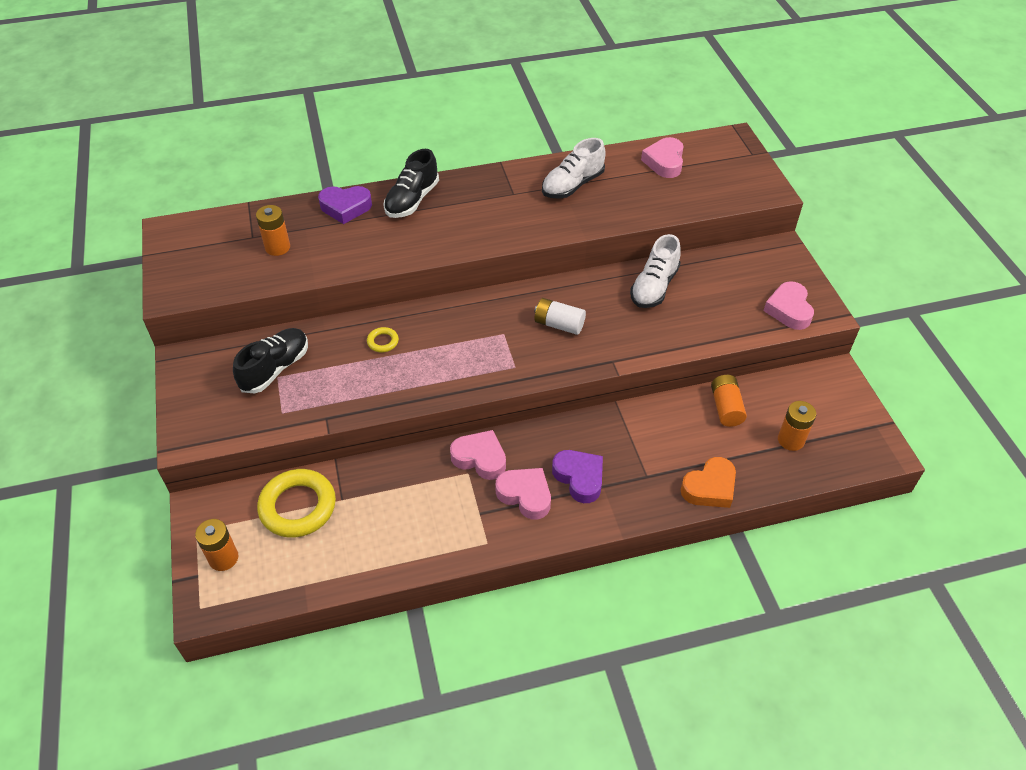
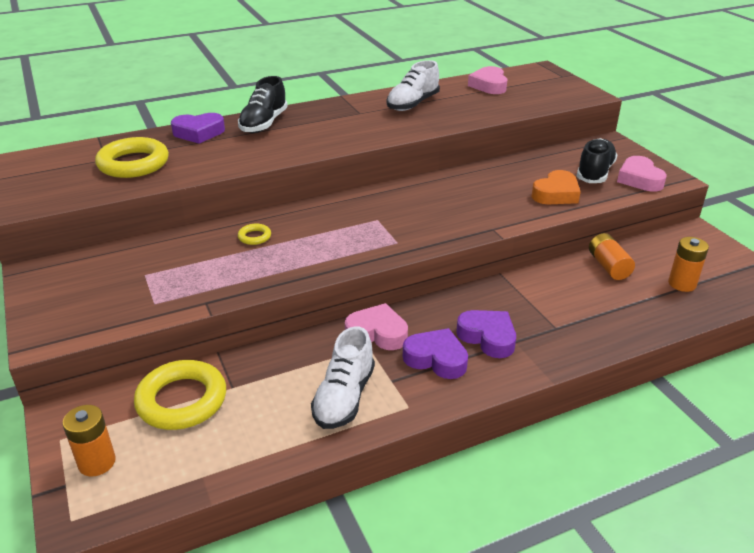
camera: 10 degrees left, 15 degrees down
(275, 368) = (141, 268): black shoe -> black shoe (594, 173)
(277, 247) = (133, 164): orange battery -> yellow ring
(525, 495) = (436, 359): pink heart -> purple heart
(559, 324) = (429, 208): white battery -> none
(654, 287) = (509, 175): white shoe -> white shoe (344, 397)
(710, 487) = (623, 329): orange heart -> orange heart (556, 194)

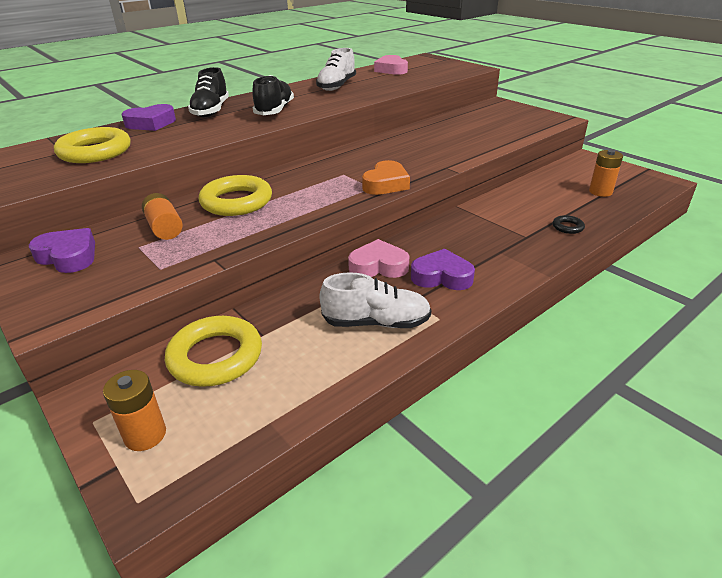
camera: 15 degrees left, 0 degrees up
(254, 237) = (236, 201): yellow ring -> yellow ring, size x2.23
(344, 397) = (376, 322): white shoe -> white shoe turned 90 degrees counterclockwise
(488, 337) = (475, 253): purple heart -> purple heart (68, 256)
(556, 194) = (480, 138): orange heart -> orange heart (386, 184)
(594, 173) = (500, 122): black shoe -> black shoe (274, 111)
(608, 266) = (538, 189): orange battery -> orange battery (164, 228)
(611, 324) = (567, 227): none -> black ring
(639, 179) = (536, 122): pink heart -> none

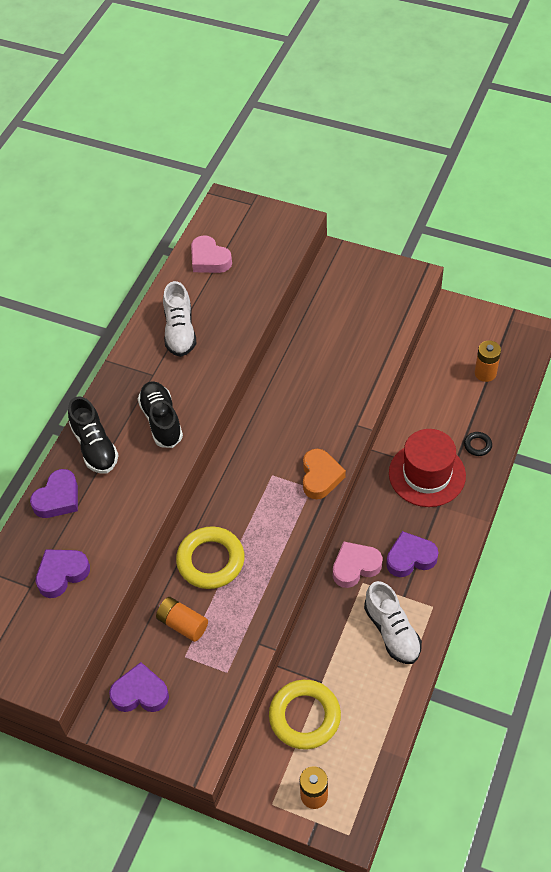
camera: 25 degrees left, 20 degrees up
(95, 152) = (62, 574): yellow ring -> purple heart
(376, 322) = (392, 631): white shoe -> white shoe turned 90 degrees clockwise
(500, 231) = (427, 474): none -> red hat

